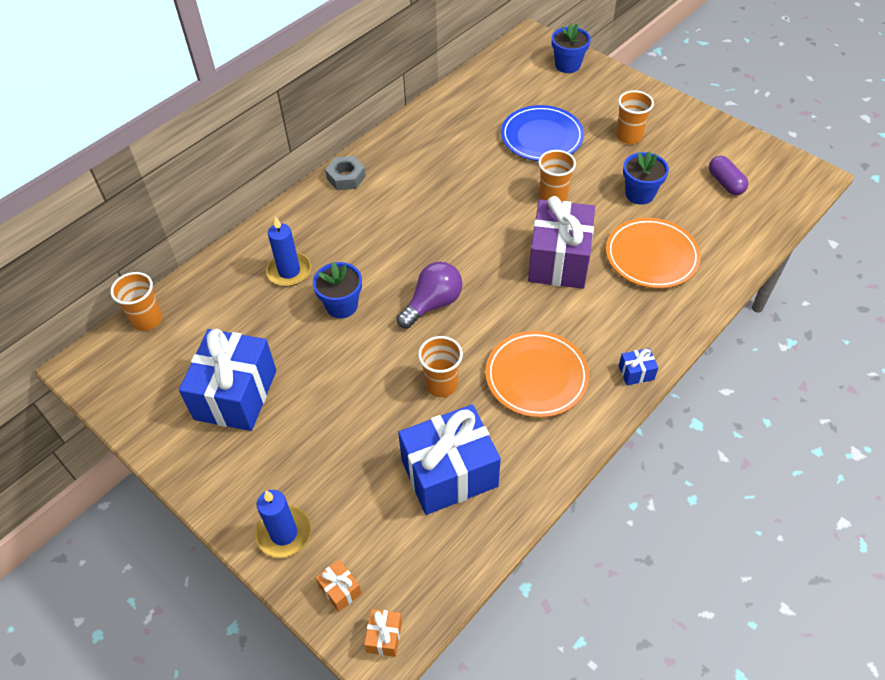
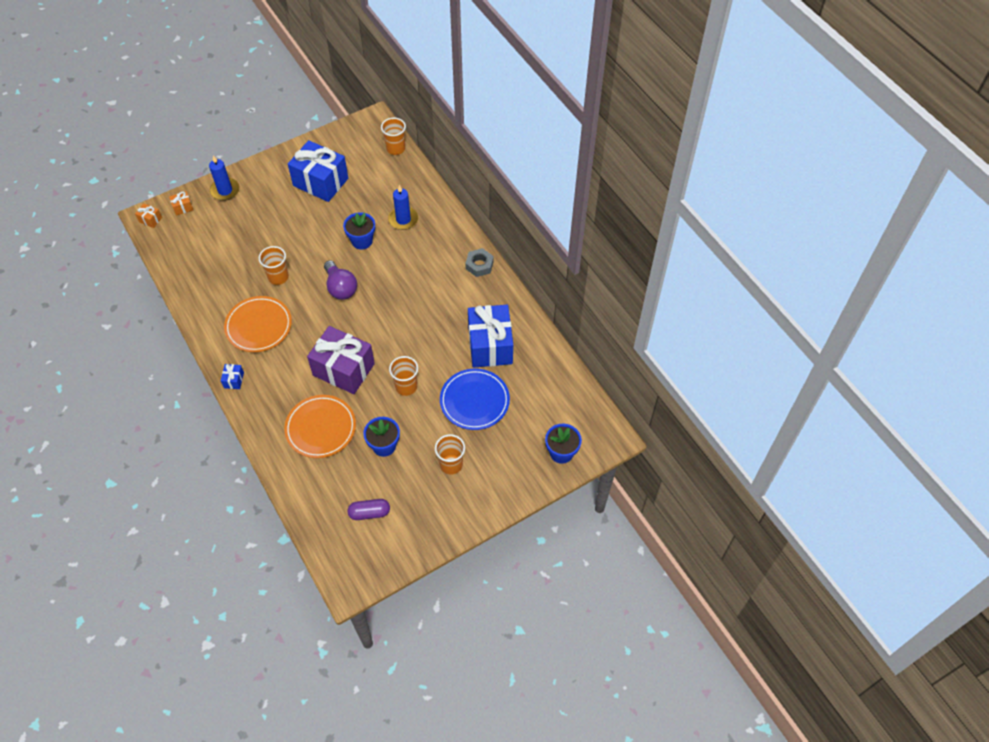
camera: 105 degrees right, 5 degrees up
(449, 473) = (219, 266): blue gift -> blue gift (490, 345)

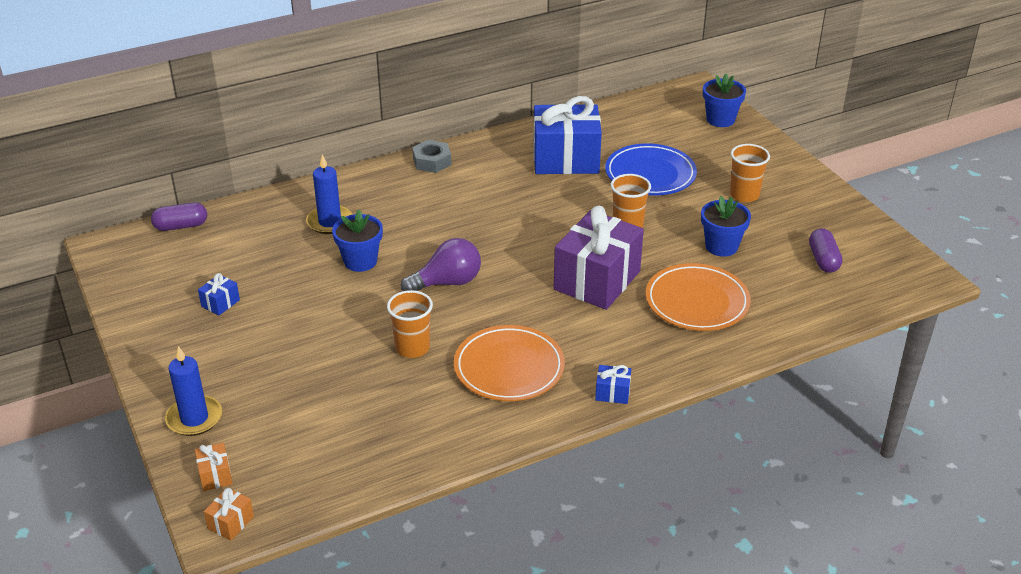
camera: 85 degrees left, 20 degrees down
(320, 182) = (220, 303): blue gift -> blue gift, size x0.40
(395, 148) = (181, 226): orange cup -> purple capsule

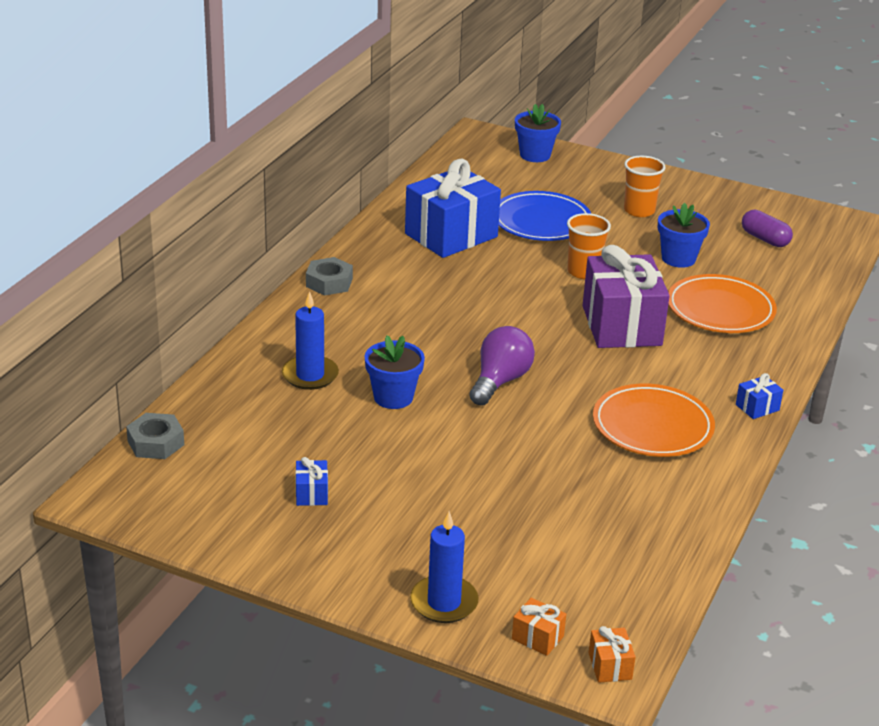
camera: 40 degrees left, 5 degrees down
(181, 226) = (155, 443): purple capsule -> grey nut
(412, 348) = (550, 448): orange cup -> none

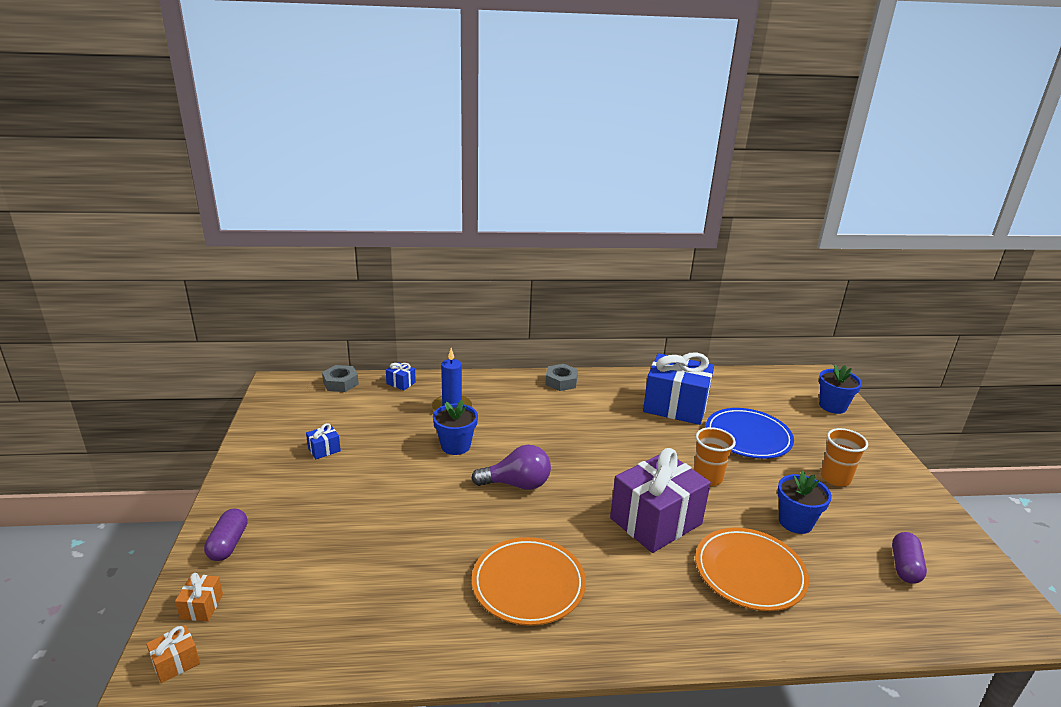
camera: 60 degrees right, 5 degrees down
(444, 602) = (228, 544): blue candle -> purple capsule
(757, 407) = (619, 647): blue gift -> blue gift (401, 383)

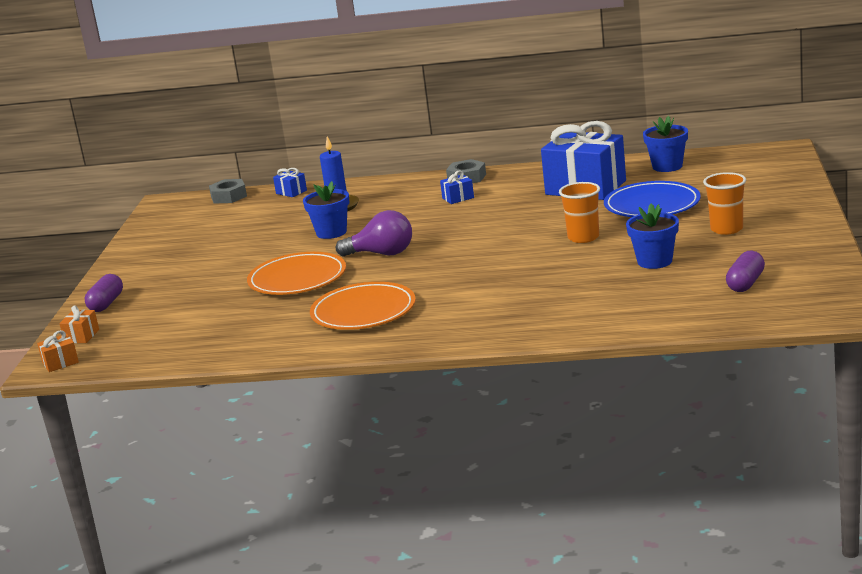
camera: 15 degrees right, 5 degrees down
(324, 449) = (201, 243): blue gift -> blue gift (458, 198)
(656, 521) = (508, 269): purple gift -> none
(749, 572) = (580, 295): orange plate -> orange plate (297, 279)
(832, 406) = (775, 174): blue flower pot -> blue flower pot (667, 166)

